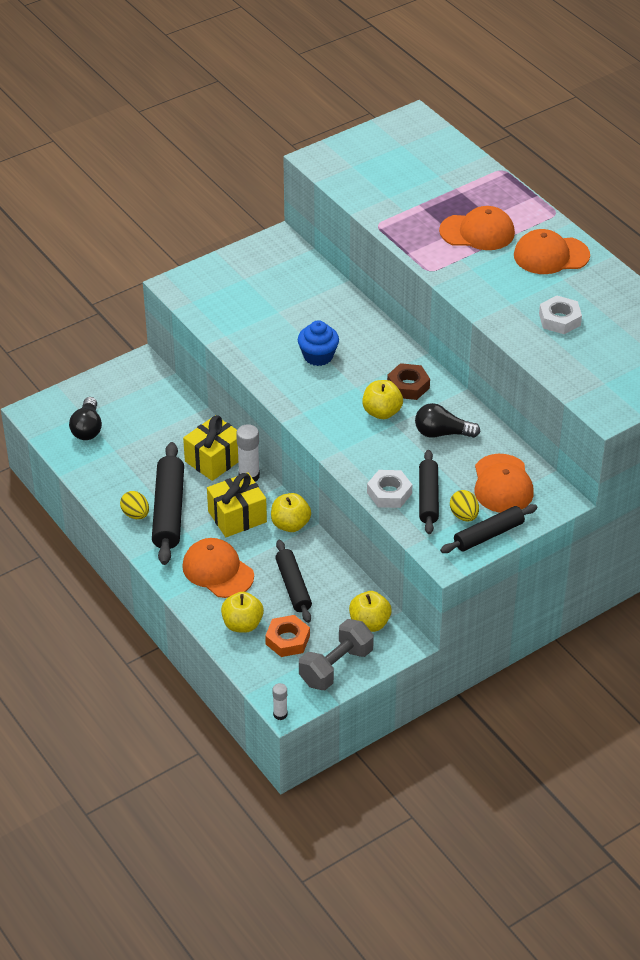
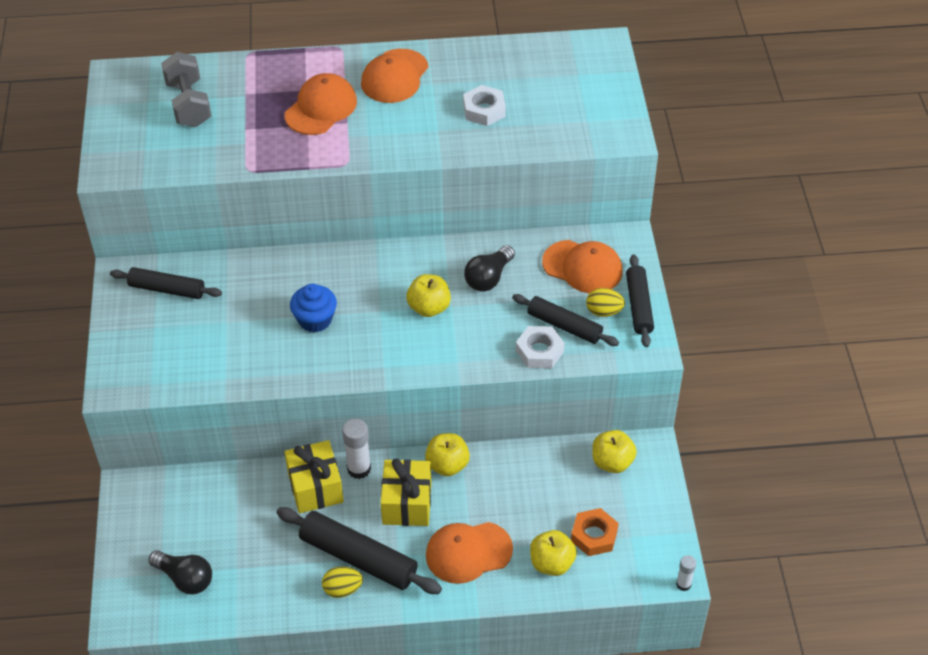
camera: 60 degrees left, 5 degrees up
(293, 586) = (529, 500): black rolling pin -> black rolling pin (167, 289)
(336, 667) = (650, 513): grey dumbbell -> grey dumbbell (189, 104)
(408, 386) = (408, 273): brown nut -> none

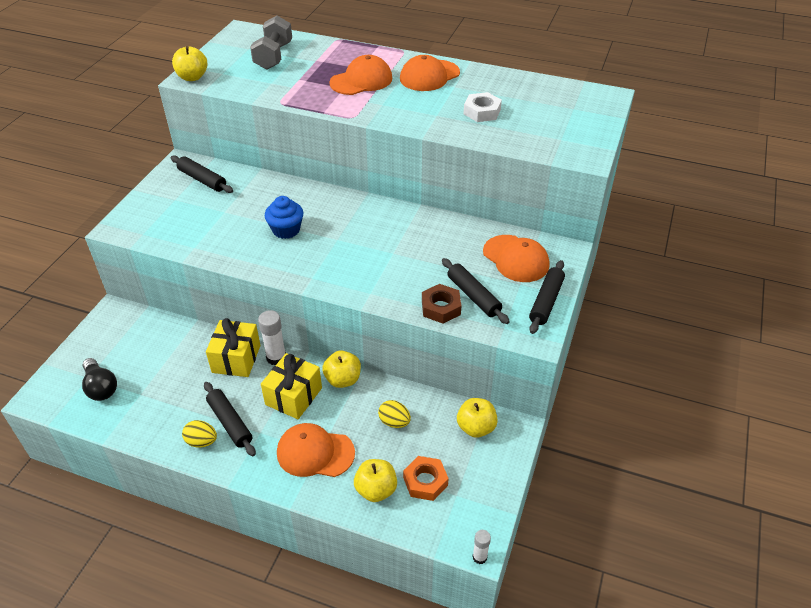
camera: 25 degrees right, 5 degrees down
(358, 558) = (230, 423): black rolling pin -> black rolling pin, size x0.66
(429, 308) = (375, 249): yellow apple -> yellow apple (192, 77)
(488, 278) = (435, 243): black light bulb -> none
(539, 351) = (441, 307): white nut -> brown nut
(604, 311) = (513, 296): yellow egg -> yellow egg (394, 422)

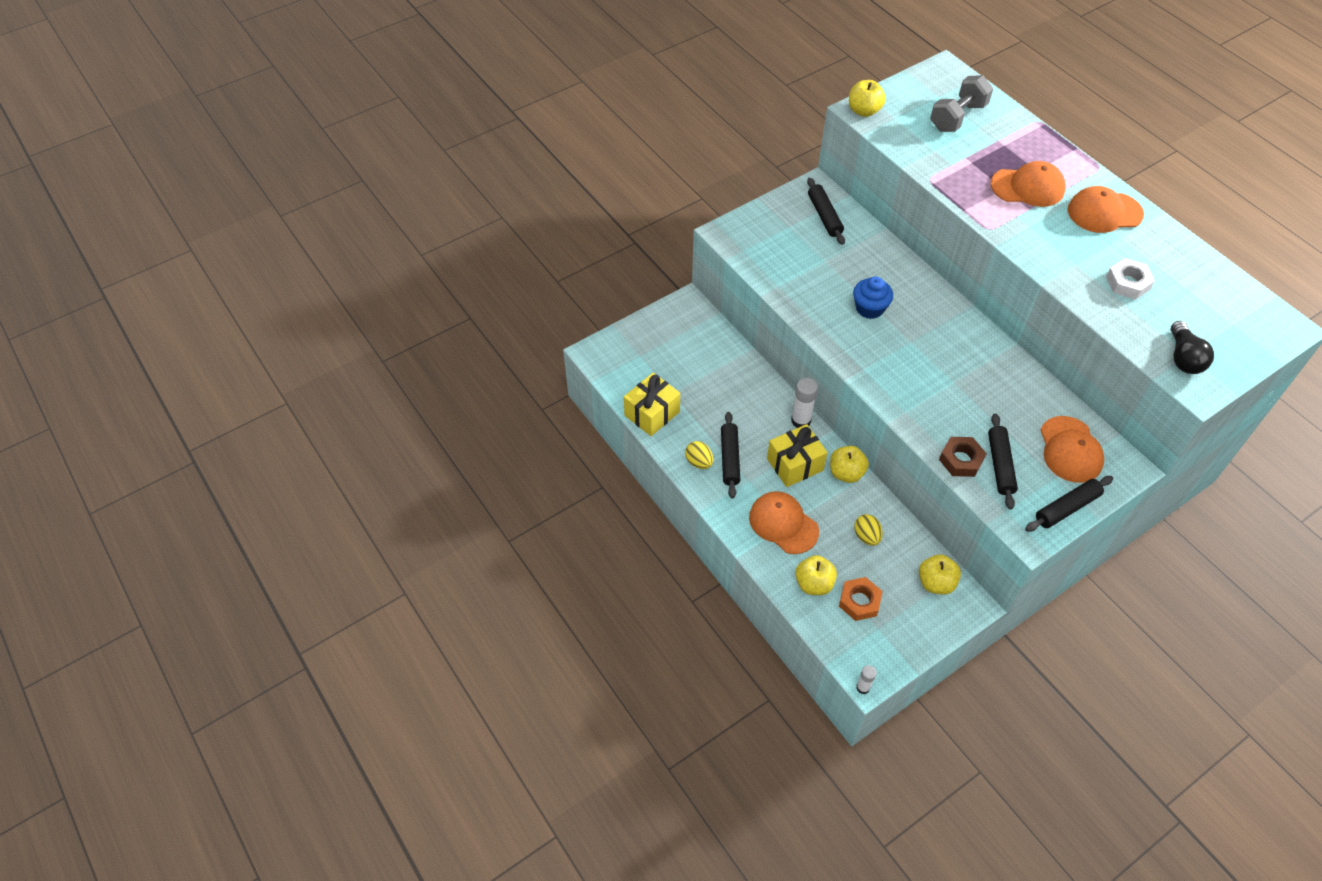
camera: 35 degrees right, 10 degrees up
(101, 387) = (645, 370): black light bulb -> black light bulb (1183, 358)
(236, 359) = (766, 403): yellow gift -> yellow gift (652, 413)

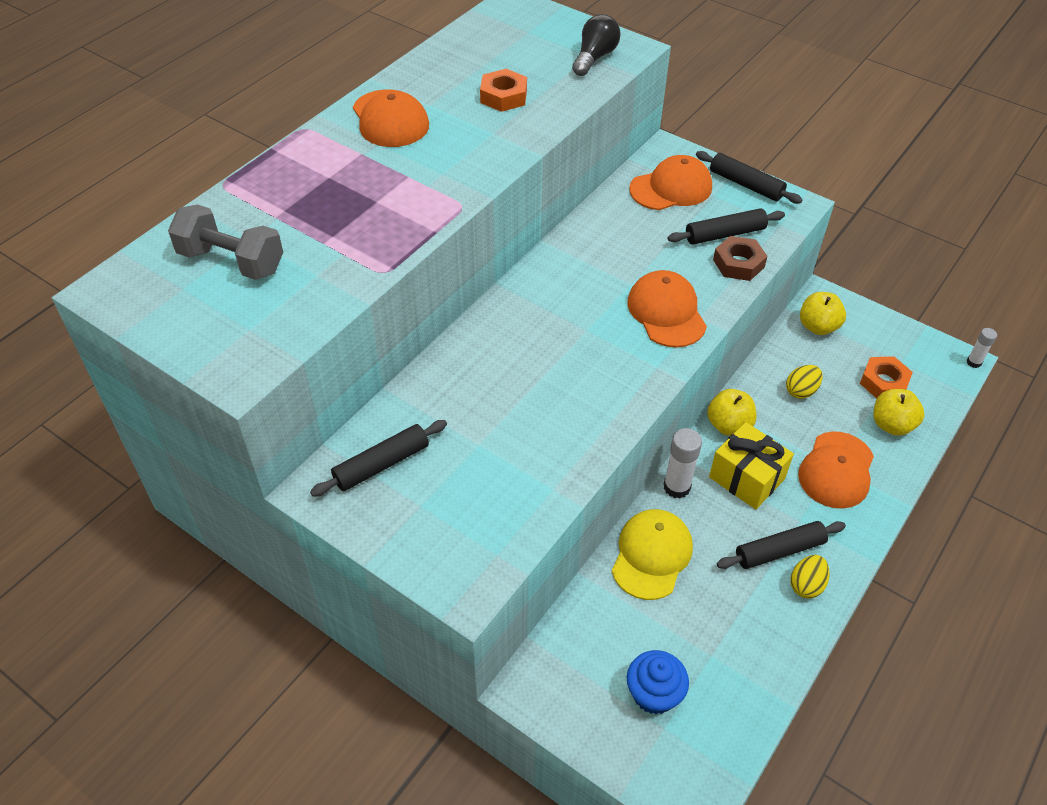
camera: 110 degrees left, 5 degrees down
(652, 413) = (762, 671): yellow gift -> none
(752, 388) = (651, 555): none -> yellow cap
(864, 111) = (241, 368): yellow apple -> none
(869, 308) = (549, 378): blue cupcake -> blue cupcake (654, 693)
(1028, 187) = (366, 181): orange cap -> orange cap (666, 312)
(1127, 283) = (503, 96): white nut -> orange nut
(1183, 358) = (594, 58): black light bulb -> black light bulb turned 45 degrees counterclockwise

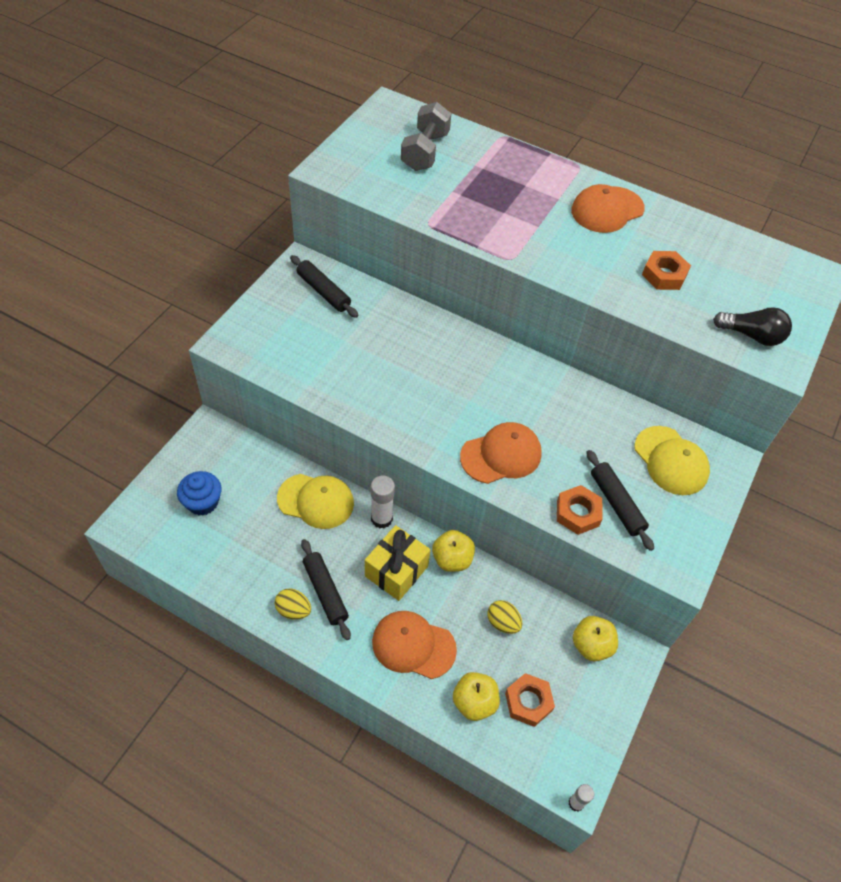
camera: 80 degrees right, 5 degrees up
(671, 188) = (671, 461): orange cap -> yellow cap
(738, 263) = (577, 513): brown nut -> orange nut
(746, 184) = (698, 525): black rolling pin -> none

